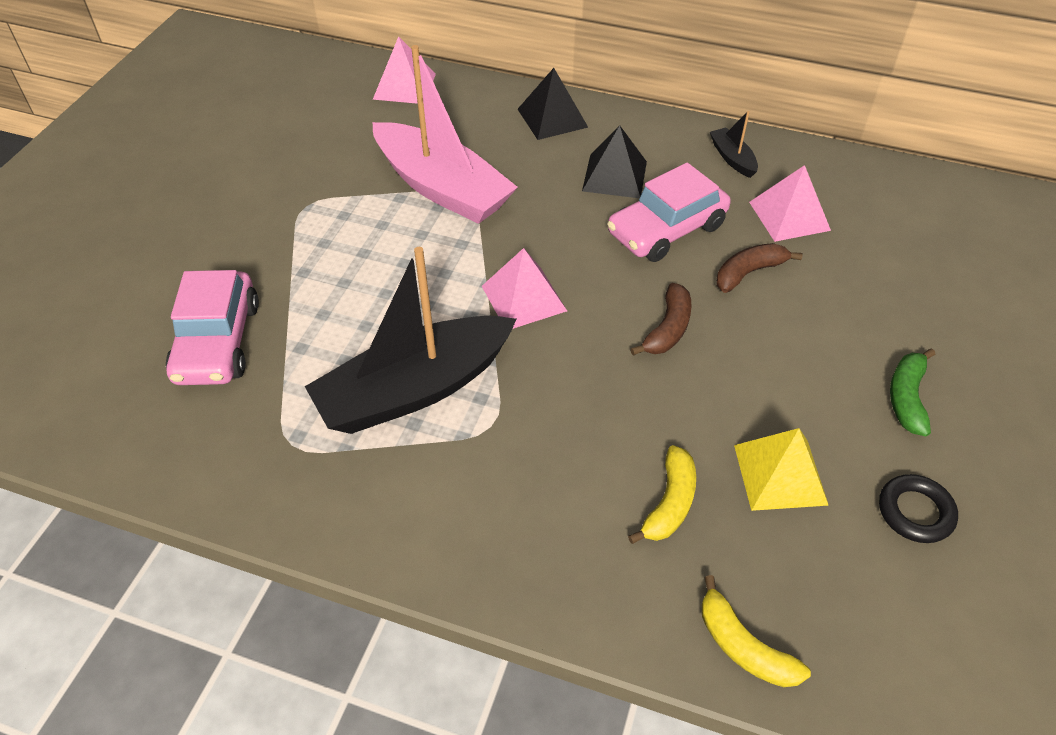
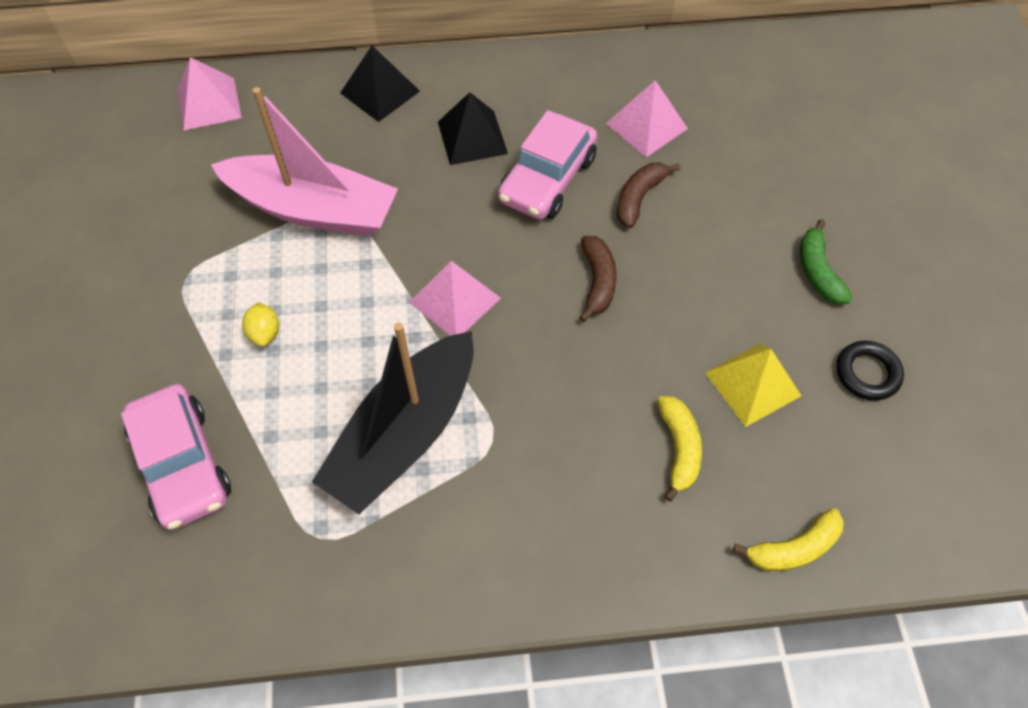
camera: 25 degrees left, 10 degrees up
(345, 267) = (265, 333): none -> yellow lemon
(732, 158) = (569, 81): black boat -> none
(743, 646) = (793, 548): yellow banana -> yellow banana turned 45 degrees counterclockwise

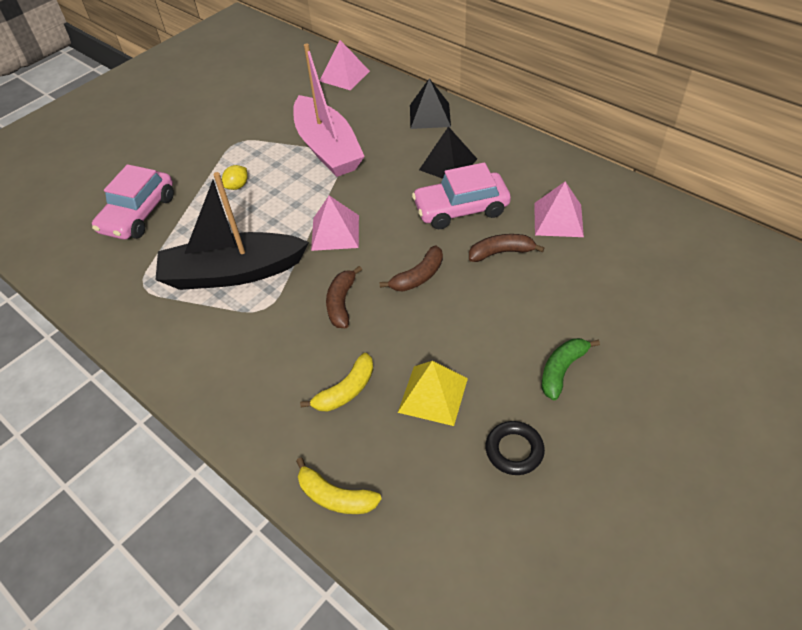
camera: 50 degrees right, 10 degrees down
(562, 369) = (341, 303): none -> brown banana

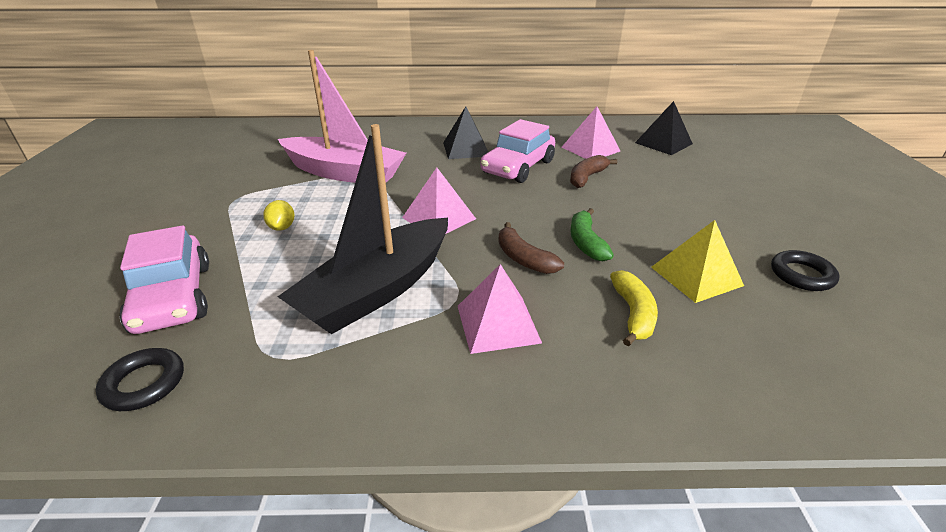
camera: 45 degrees left, 15 degrees down
(84, 266) = (144, 383): none -> black ring
(335, 496) = (769, 398): yellow banana -> none
(344, 76) = (292, 131): pink pyramid -> pink pyramid (497, 323)
(418, 277) = (555, 214): brown banana -> none
(430, 115) = (407, 130): black pyramid -> black pyramid (663, 143)
(562, 370) = (737, 217): green banana -> green banana (586, 242)

